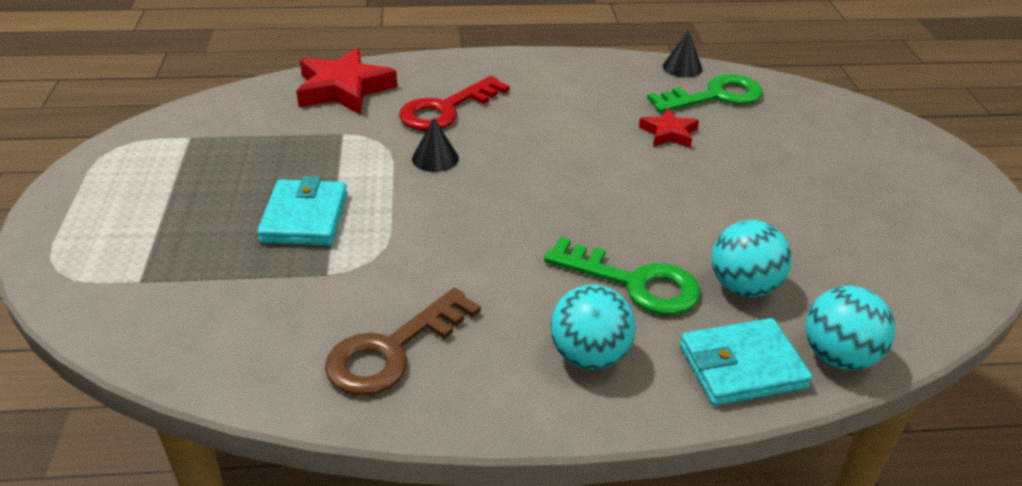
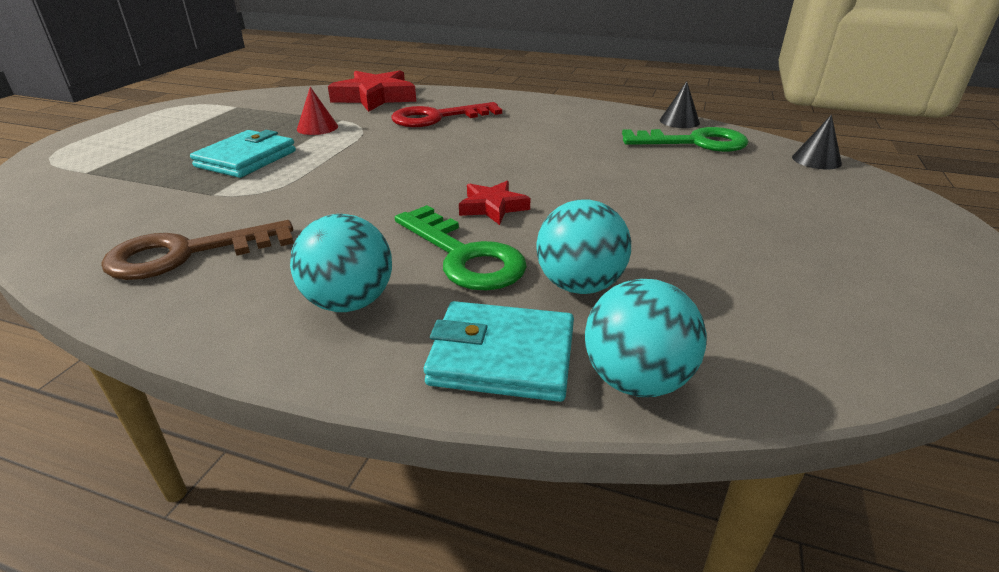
camera: 25 degrees right, 5 degrees down
(330, 152) = (317, 127): none -> red cone
(435, 158) = (391, 143): black cone -> black cone (816, 160)
(669, 133) = (620, 159): red star -> red star (493, 207)

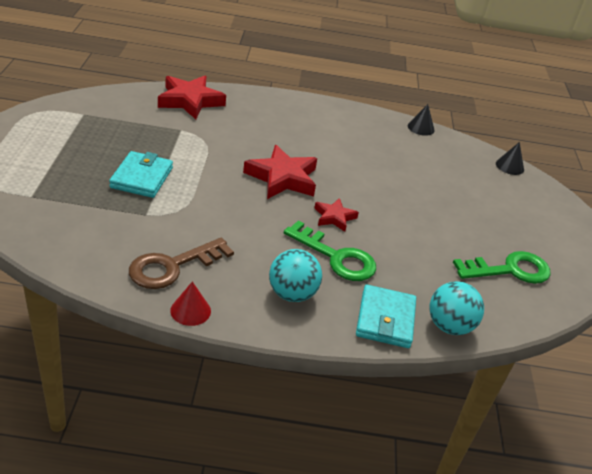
camera: 20 degrees left, 5 degrees up
(317, 127) = (169, 140): red cone -> red cone (190, 310)
(437, 118) = (252, 126): red key -> none
(442, 164) = (282, 178): none -> red star
(502, 357) = (385, 319): turquoise wallet -> turquoise wallet turned 75 degrees counterclockwise
(579, 285) = (405, 273): turquoise ball -> none
(694, 142) = (435, 151): green key -> green key (509, 270)

